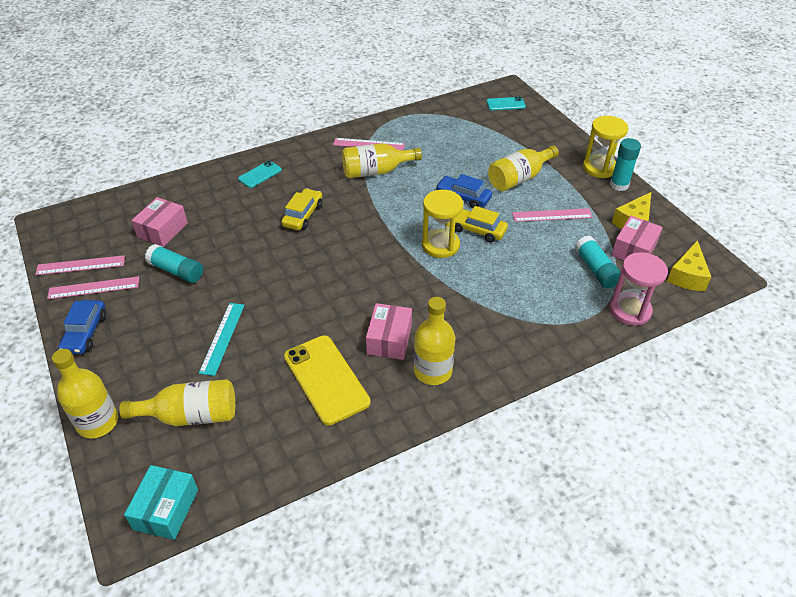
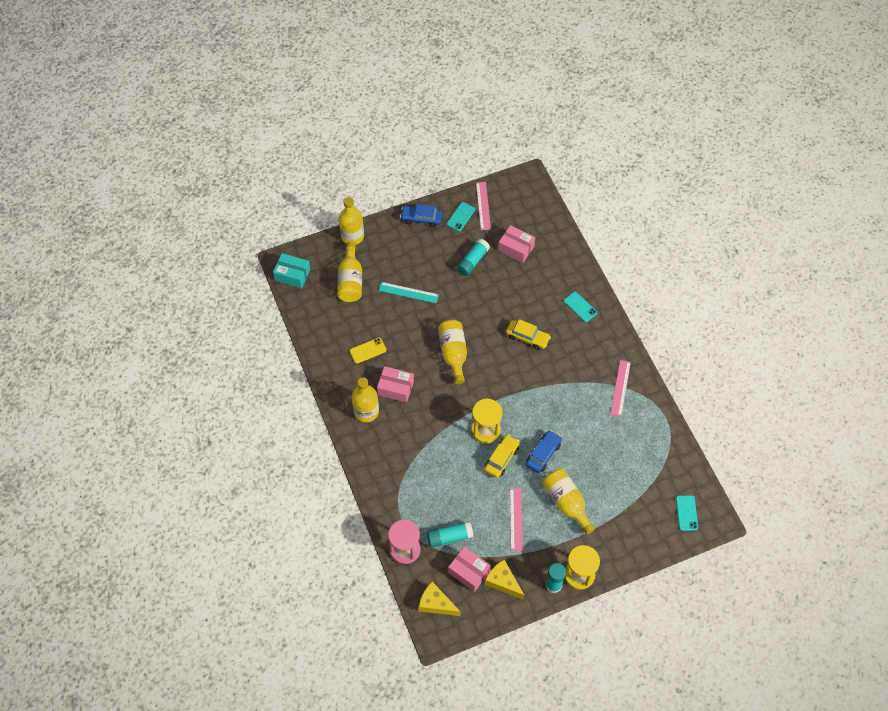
camera: 95 degrees right, 15 degrees up
(94, 288) = (460, 216): pink ruler -> turquoise phone
(326, 379) = (368, 350): yellow phone -> yellow phone, size x0.54
(376, 171) = (581, 391): yellow bottle -> yellow bottle (453, 354)

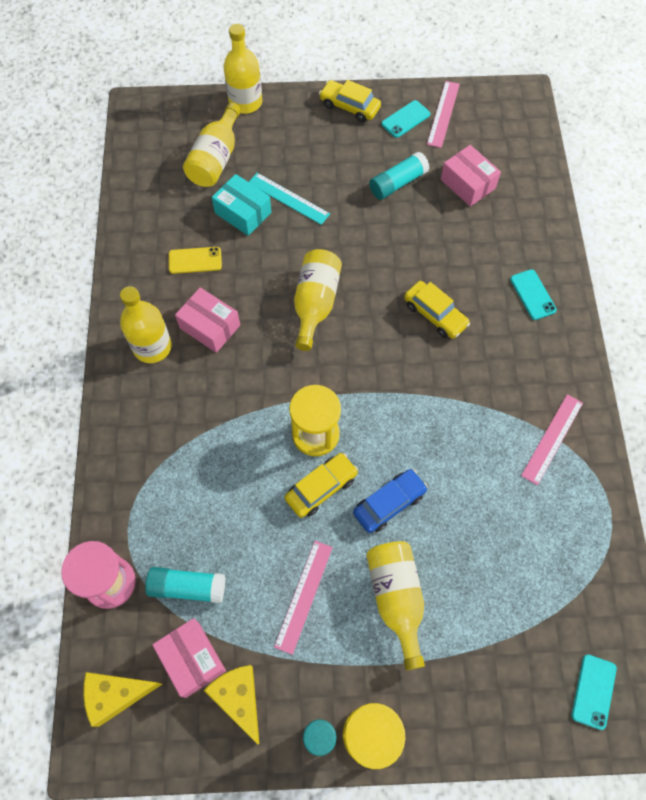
camera: 20 degrees right, 5 degrees up
(292, 275) = (142, 129): turquoise box -> turquoise box (243, 213)
(421, 219) = (349, 106): blue car -> yellow car
(436, 604) = (116, 695): yellow cheese -> yellow cheese turned 60 degrees counterclockwise

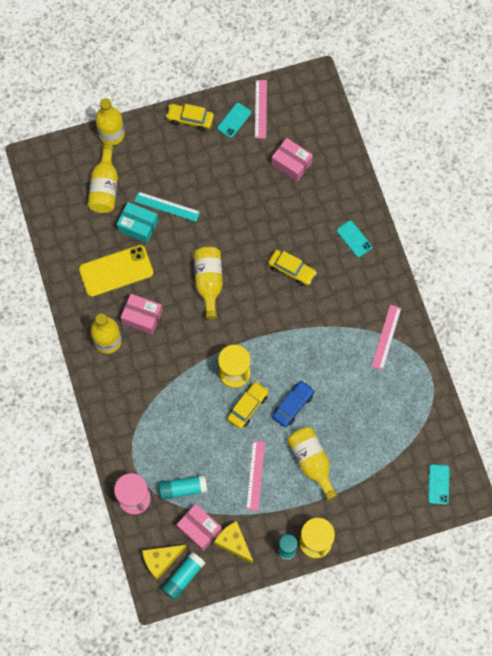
camera: 15 degrees left, 5 degrees up
(195, 260) = (116, 271): yellow phone -> yellow phone, size x1.85
(397, 183) = (241, 175): turquoise glue stick -> turquoise glue stick (183, 577)

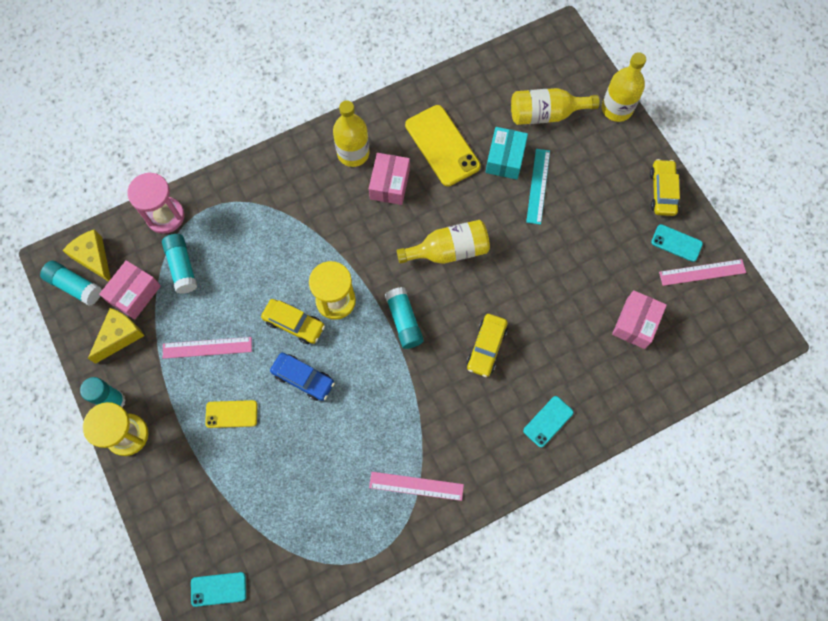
camera: 80 degrees right, 0 degrees up
(260, 325) = (404, 321): none -> turquoise glue stick
(311, 462) = (231, 414): yellow bottle -> yellow phone

